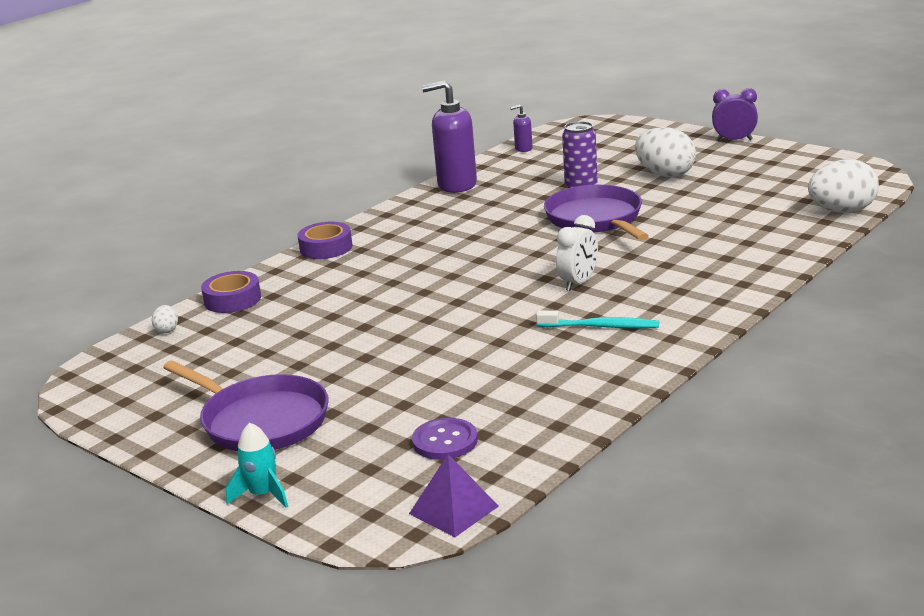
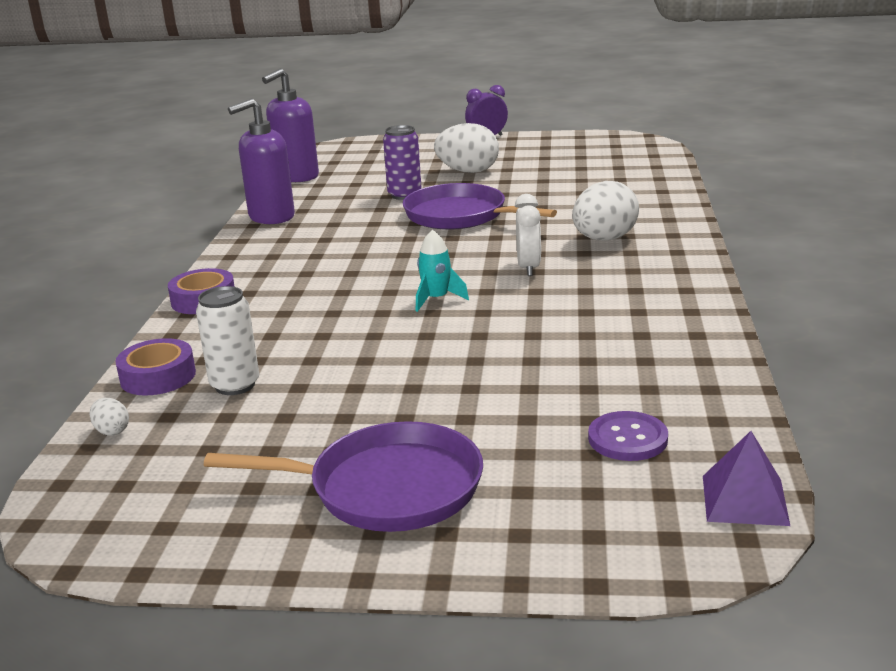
camera: 35 degrees left, 0 degrees up
(262, 494) = (514, 566): turquoise rocket -> turquoise rocket (436, 299)
(266, 320) = (235, 385): none -> white can
(523, 149) = (296, 177): purple soap dispenser -> purple soap dispenser, size x2.18
(601, 326) = (609, 297): turquoise toothbrush -> none
(842, 211) = (661, 169): white egg -> white egg (604, 239)

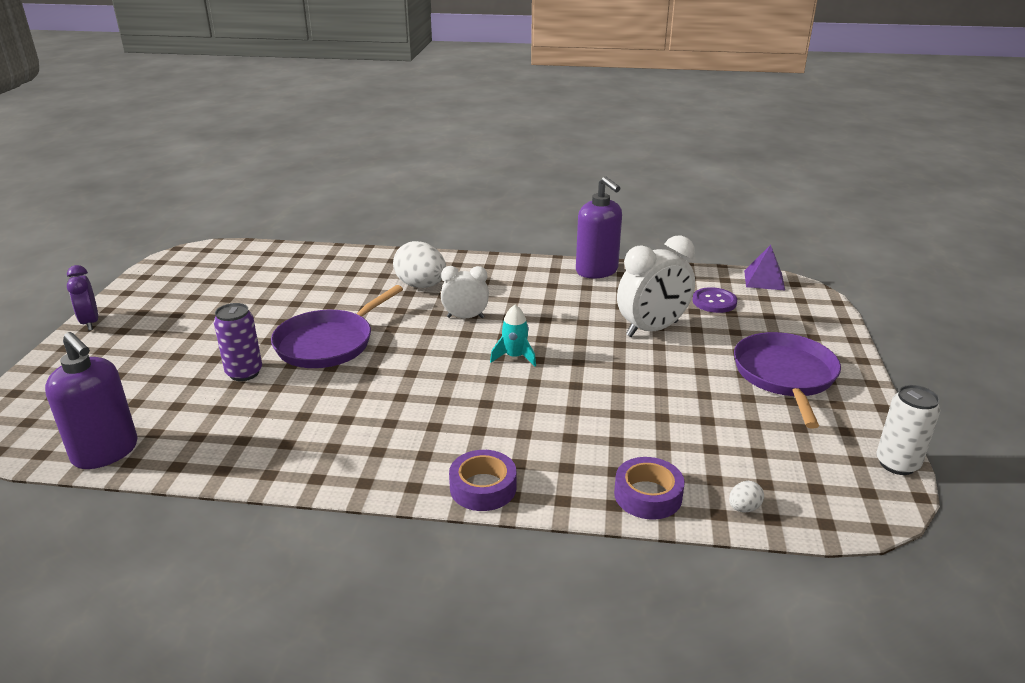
camera: 90 degrees left, 5 degrees up
(235, 385) = (661, 448): white can -> white can (897, 464)
(271, 217) = (251, 461): purple soap dispenser -> purple soap dispenser (597, 271)
(468, 171) = (199, 336): white egg -> none
(519, 383) = (652, 329): none -> white clock

